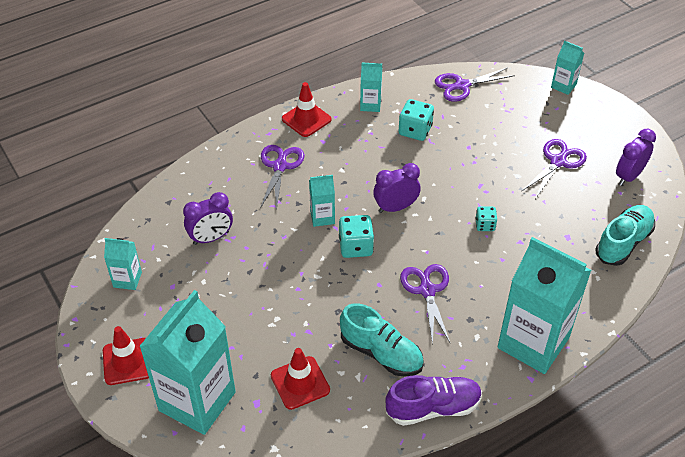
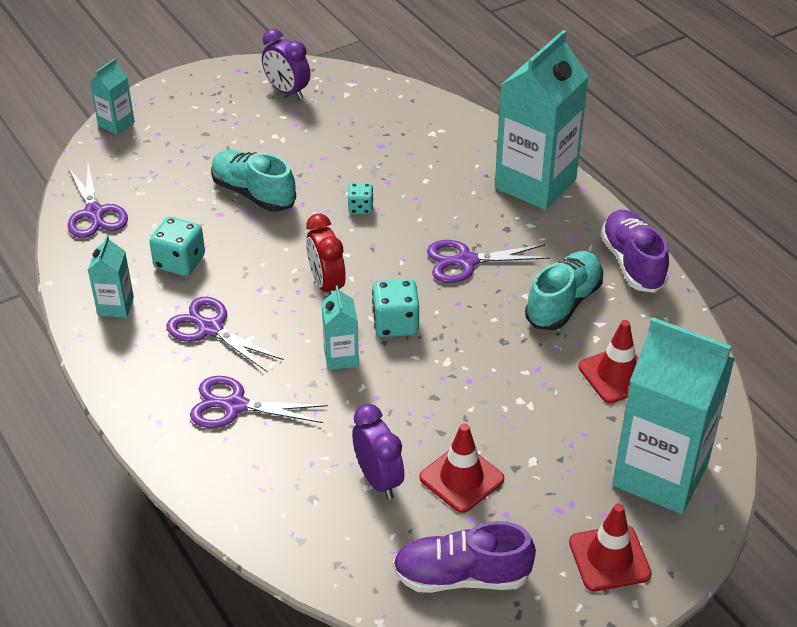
camera: 90 degrees left, 5 degrees down
(127, 279) = (461, 576): turquoise carton -> purple shoe
(306, 119) = (134, 377): red traffic cone -> red traffic cone (461, 478)
(395, 207) = (326, 285): purple clock -> red clock
(558, 162) = (257, 141): purple scissors -> purple scissors (210, 329)
(623, 243) = (390, 107): turquoise shoe -> turquoise shoe (253, 193)

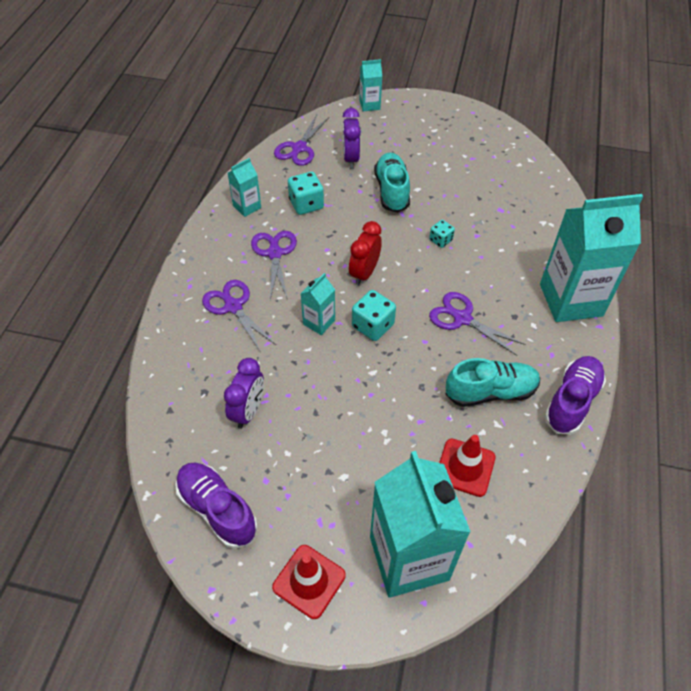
camera: 45 degrees right, 10 degrees up
(287, 91) = (485, 142): purple clock -> purple clock (351, 159)
(461, 478) = (291, 450): red traffic cone -> none

